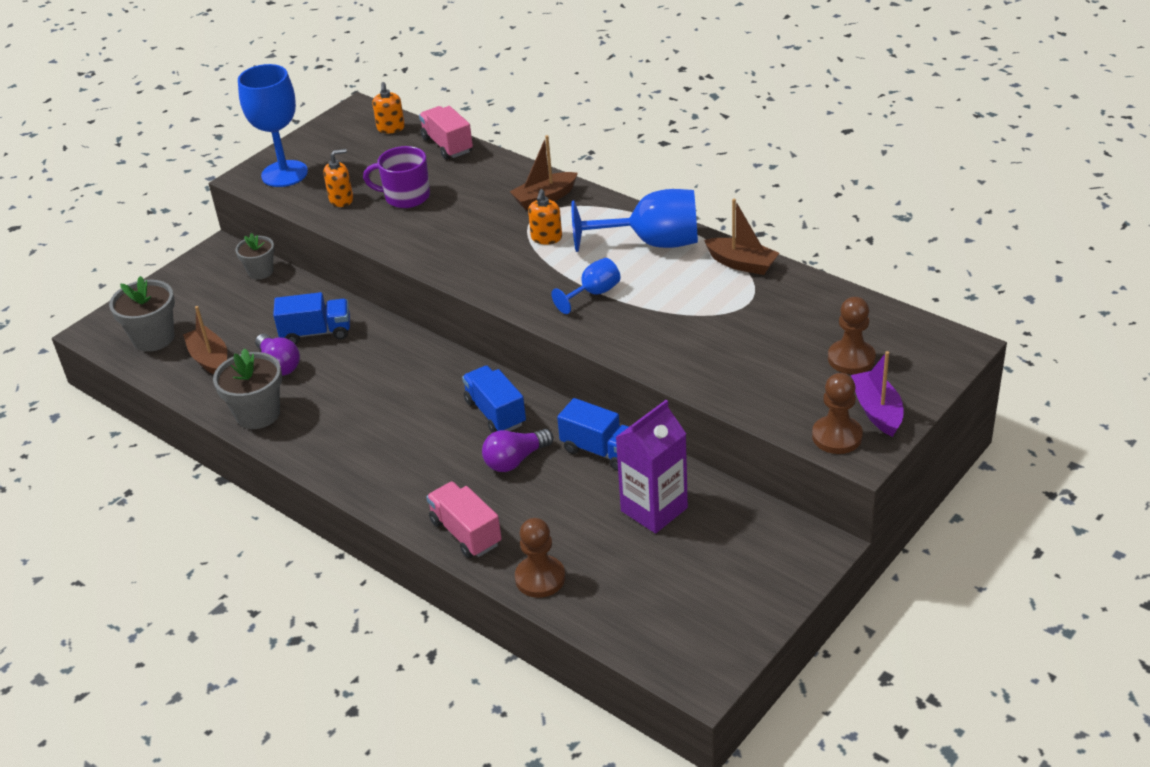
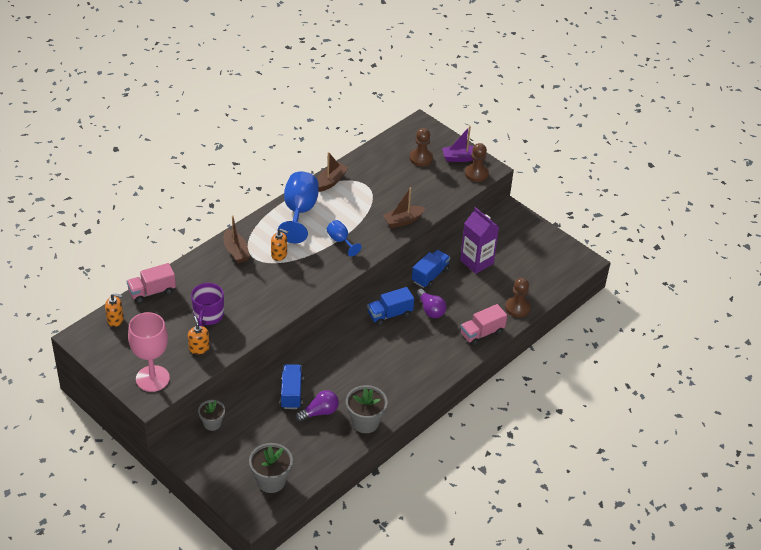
camera: 90 degrees left, 5 degrees up
(210, 359) = (303, 448): brown boat -> brown boat (403, 221)
(284, 174) = (152, 378): blue goblet -> pink goblet

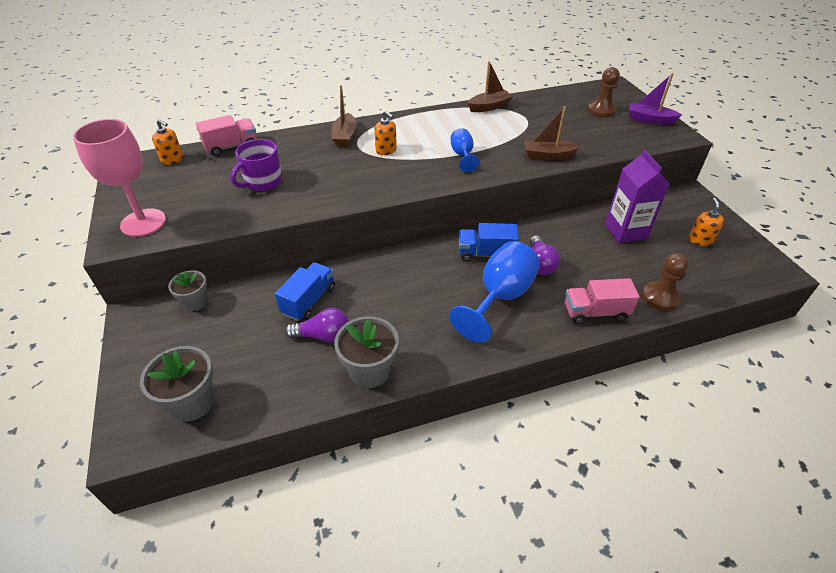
camera: 30 degrees right, 0 degrees up
(152, 292) = (231, 147): pink truck -> pink truck turned 150 degrees clockwise
(199, 348) = (221, 209): orange soap dispenser -> orange soap dispenser (700, 240)
(299, 212) = (437, 122): blue goblet -> blue goblet (500, 297)
(430, 276) = (559, 229): blue truck -> none
(476, 174) = (662, 136): brown pawn -> none

